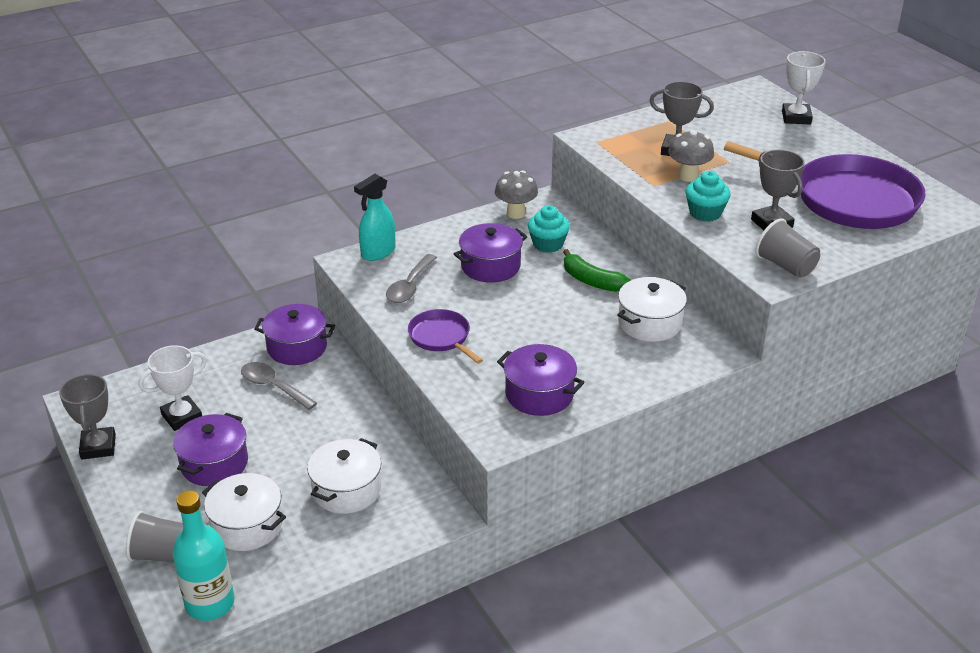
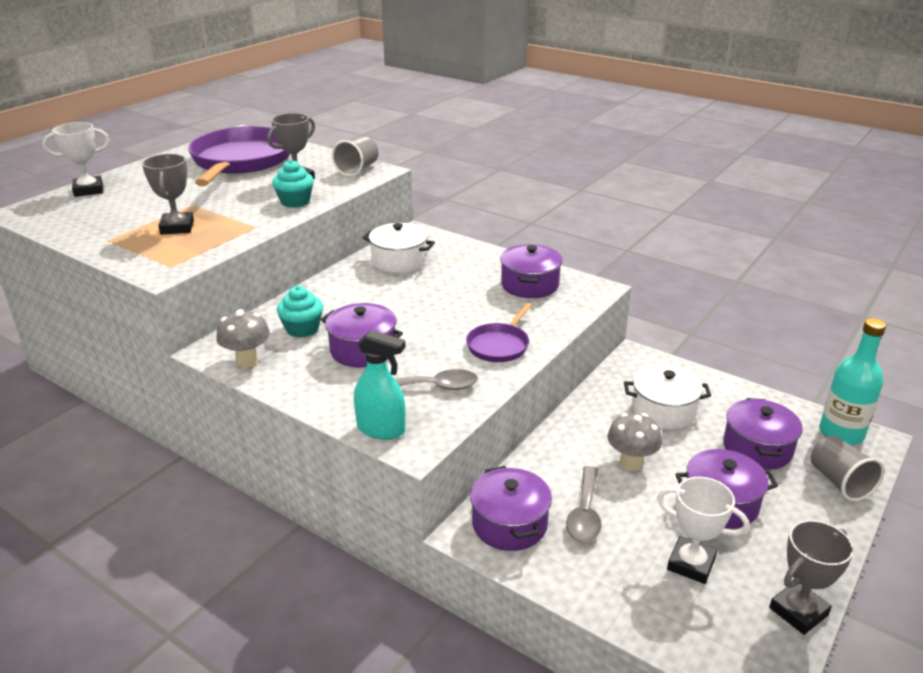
camera: 115 degrees left, 5 degrees down
(247, 526) = (757, 448): white pot -> purple pot
(591, 281) = (354, 295): green banana -> none
(688, 176) = (230, 216): grey mushroom -> grey mushroom (631, 463)

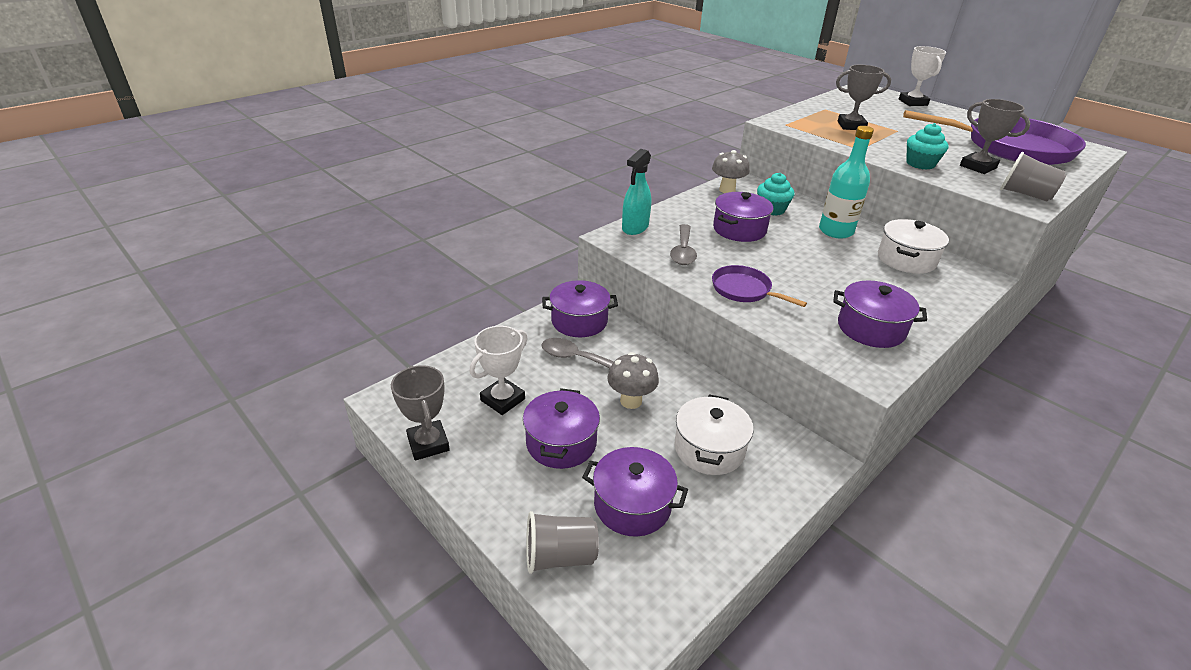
camera: 100 degrees right, 5 degrees up
(841, 433) = (644, 608): turquoise bottle -> turquoise bottle (836, 231)

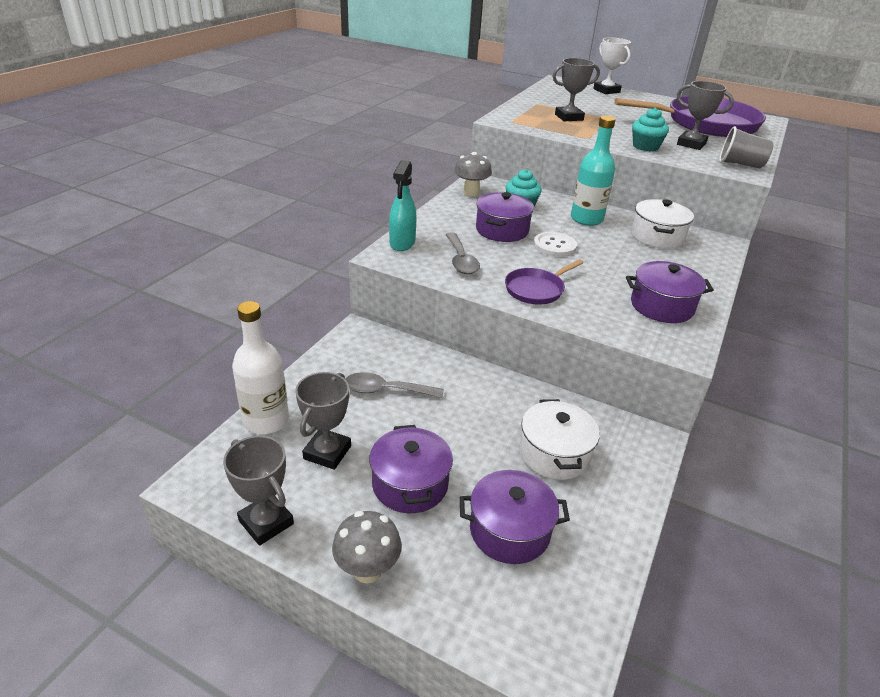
camera: 20 degrees left, 0 degrees up
(464, 362) = (266, 420): none -> white bottle
(502, 400) = (327, 452): white trophy -> grey trophy
(560, 556) = (464, 606): grey cup -> none
(579, 321) = (370, 350): purple pot -> none
(631, 401) = (459, 423): grey mushroom -> grey mushroom (367, 570)
(744, 290) = (536, 289): purple pan -> purple pan turned 60 degrees counterclockwise
(786, 252) = (554, 246): none -> white button

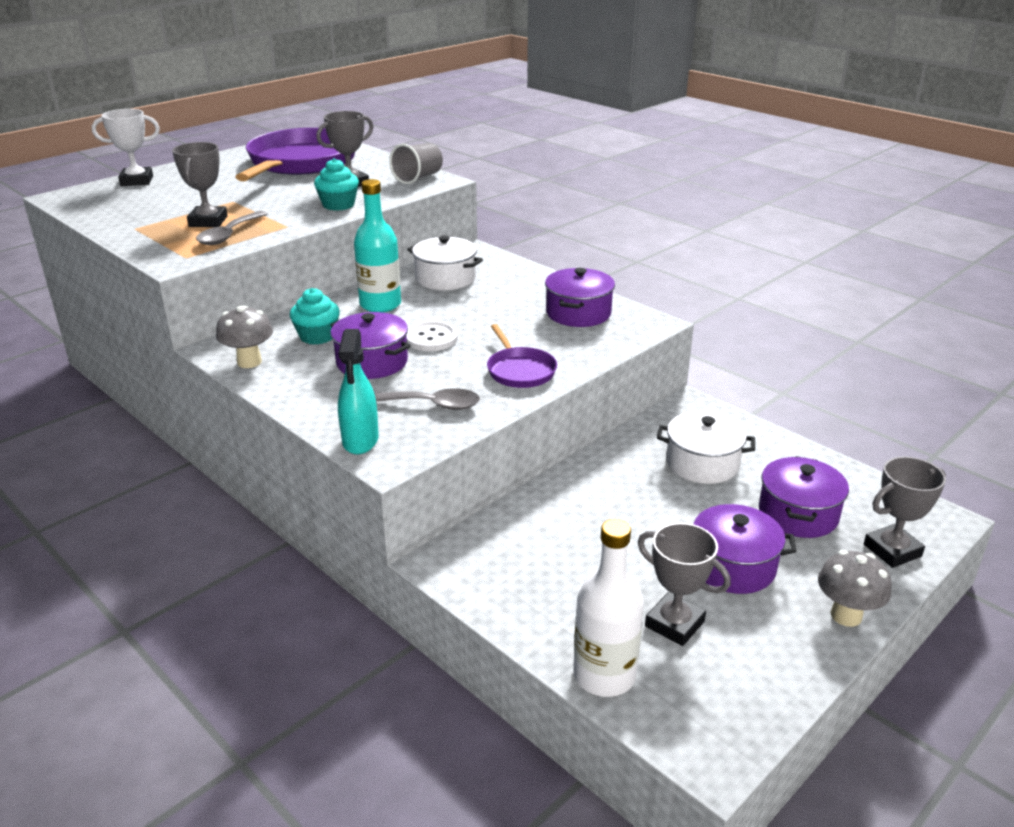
camera: 70 degrees left, 5 degrees down
(266, 522) = (781, 689): grey trophy -> grey trophy (892, 550)
(386, 390) = (573, 558): grey spoon -> grey spoon (229, 235)
(402, 243) = (360, 441): turquoise spray bottle -> turquoise spray bottle turned 60 degrees clockwise

